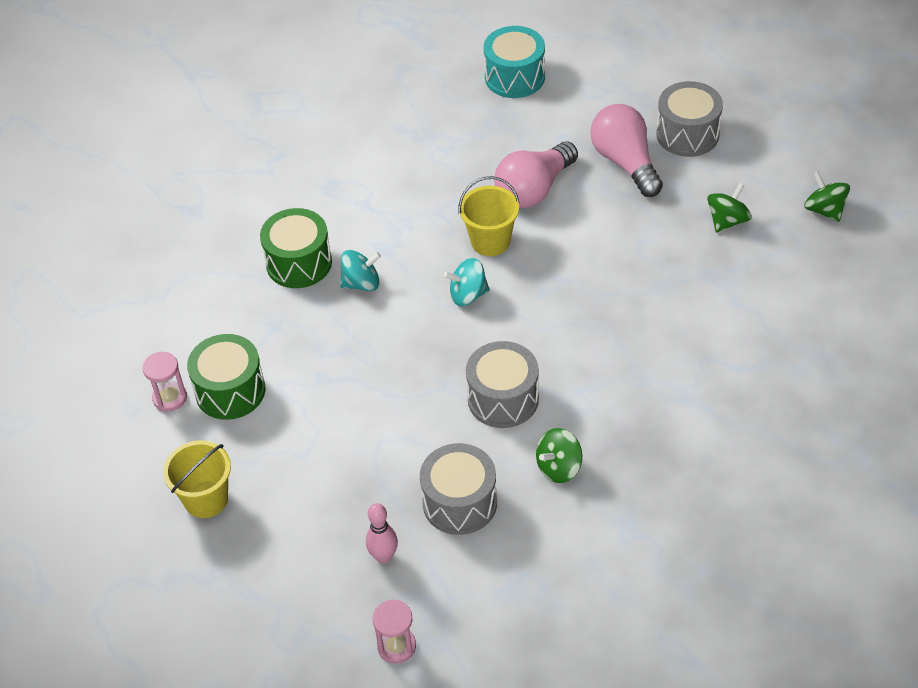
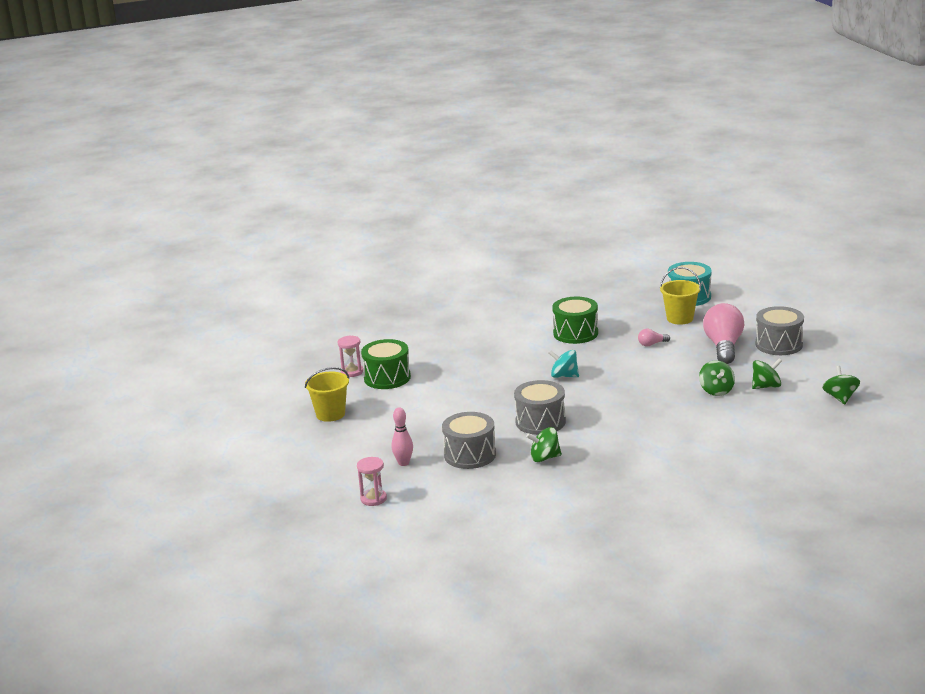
camera: 30 degrees right, 25 degrees down
(299, 263) = (478, 339): green drum -> green drum (575, 333)
(361, 283) = (505, 356): turquoise spinning top -> none
(490, 241) = (601, 358): yellow bucket -> yellow bucket (680, 318)
(534, 189) = (652, 344): pink light bulb -> pink light bulb, size x0.44
(675, 251) = (716, 391): none -> green spinning top

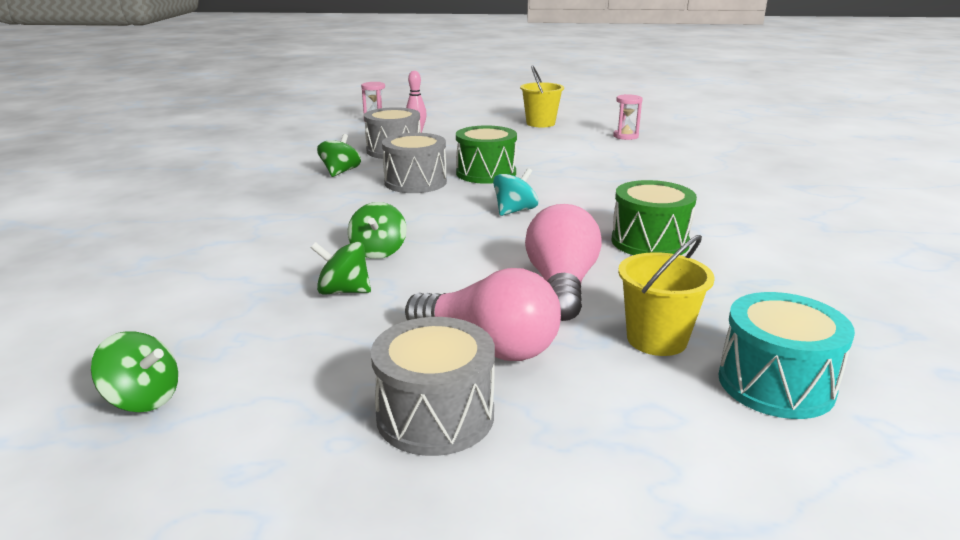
camera: 110 degrees right, 0 degrees up
(387, 378) = (598, 145): green drum -> green drum (486, 173)
(652, 344) = (561, 285): pink light bulb -> pink light bulb, size x2.25
(766, 386) = (295, 337): green spinning top -> green spinning top (378, 251)

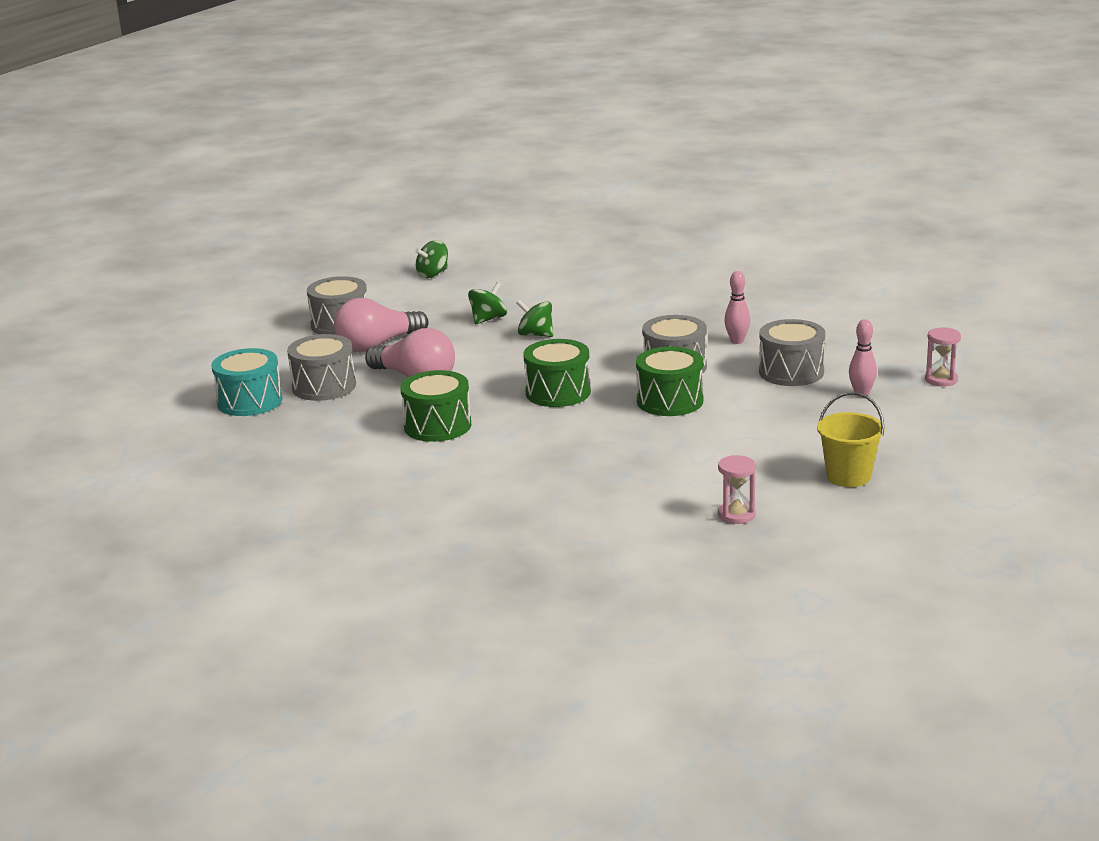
camera: 120 degrees right, 0 degrees up
(340, 172) = (737, 341): green spinning top -> pink bowling pin
(514, 211) = (558, 392): turquoise spinning top -> green drum
(656, 339) = (324, 386): yellow bucket -> grey drum

